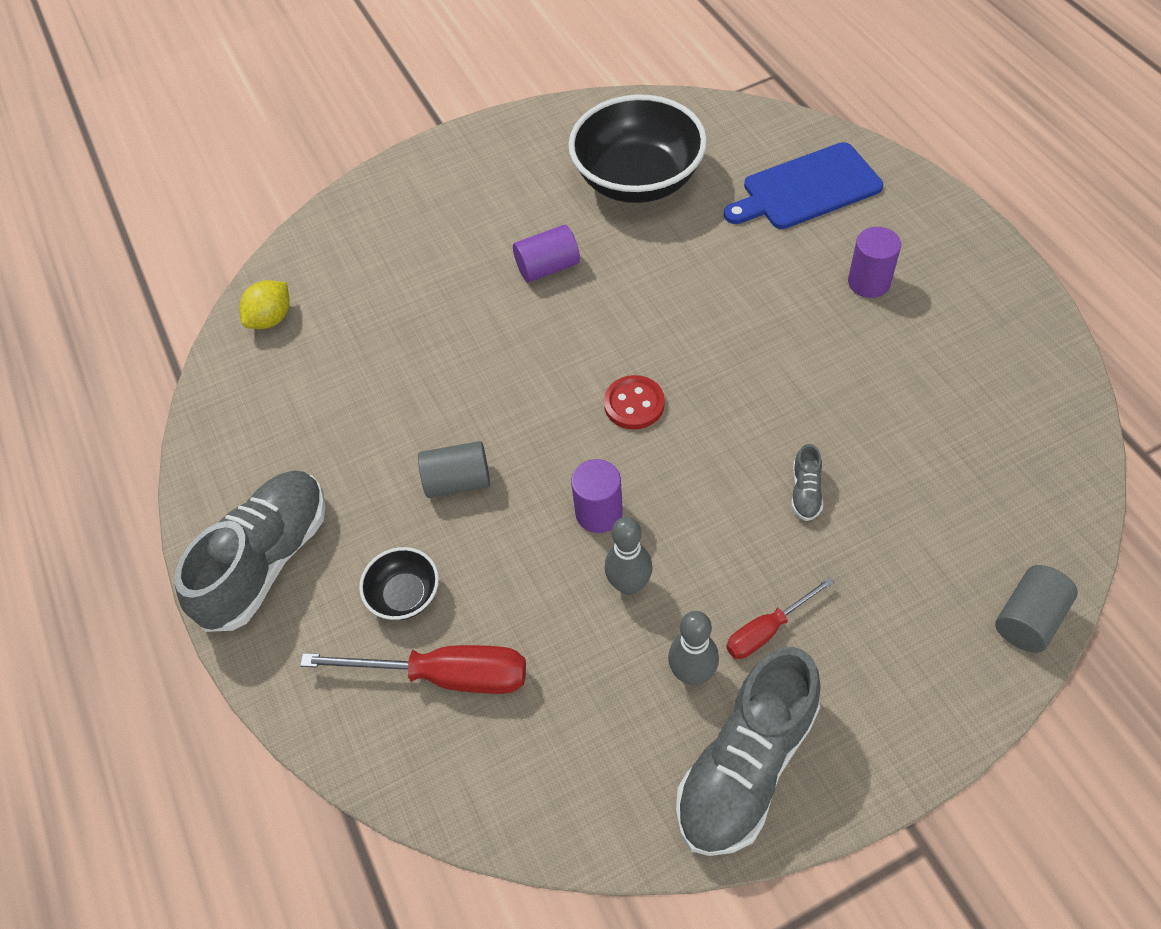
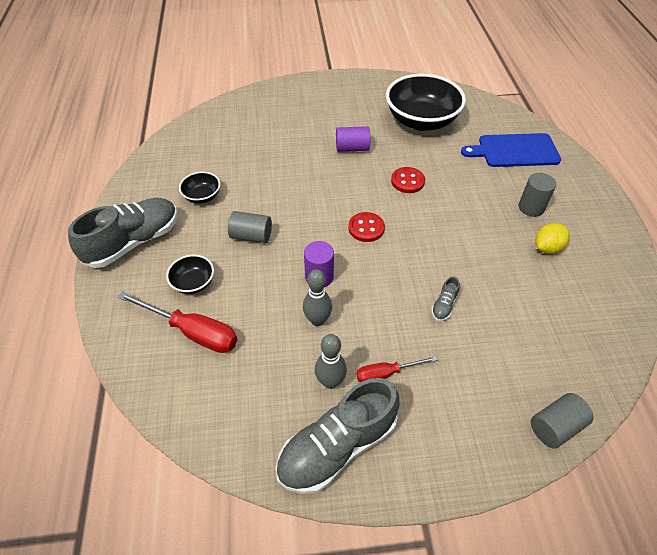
camera: 15 degrees right, 5 degrees down
(271, 319) = (199, 131): yellow lemon -> yellow lemon (547, 248)
(340, 439) = (202, 196): none -> black bowl
(663, 299) = (407, 181): none -> red button
(869, 282) = (531, 207): purple cylinder -> grey cylinder

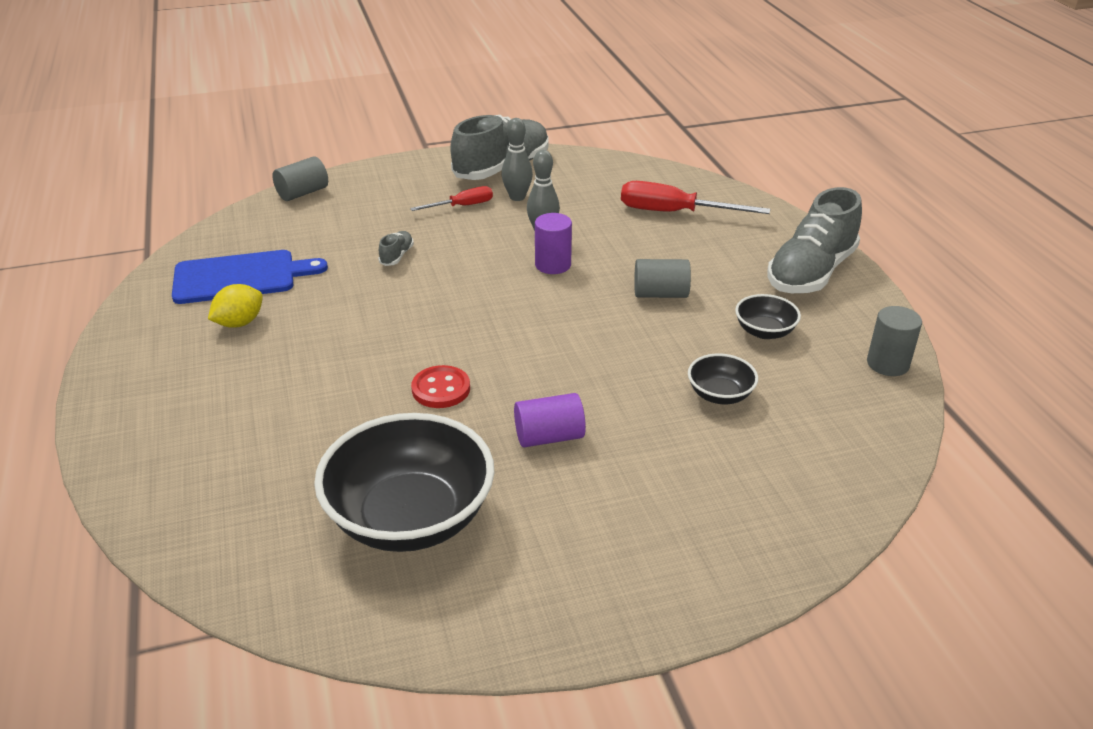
camera: 170 degrees right, 15 degrees down
(193, 283) = (702, 245): black bowl -> black bowl (720, 395)
(366, 228) = (502, 318): red button -> none
(514, 151) = (224, 470): blue cutting board -> blue cutting board (240, 277)
(531, 207) = (239, 371): grey cylinder -> grey cylinder (887, 364)

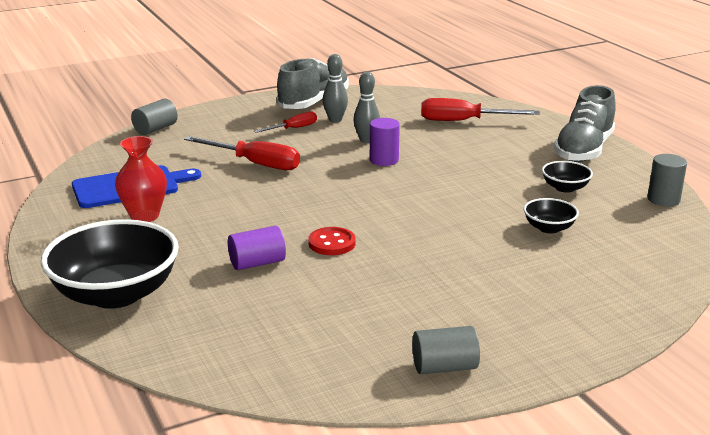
camera: 10 degrees left, 10 degrees down
(239, 323) = (144, 216): yellow lemon -> red vase
(397, 256) = (255, 164): grey shoe -> red screwdriver
(410, 517) = (346, 323): black bowl -> black bowl (116, 294)
(549, 437) = (431, 264): purple cylinder -> purple cylinder (257, 263)
(660, 294) = (476, 171): grey cylinder -> grey cylinder (444, 367)

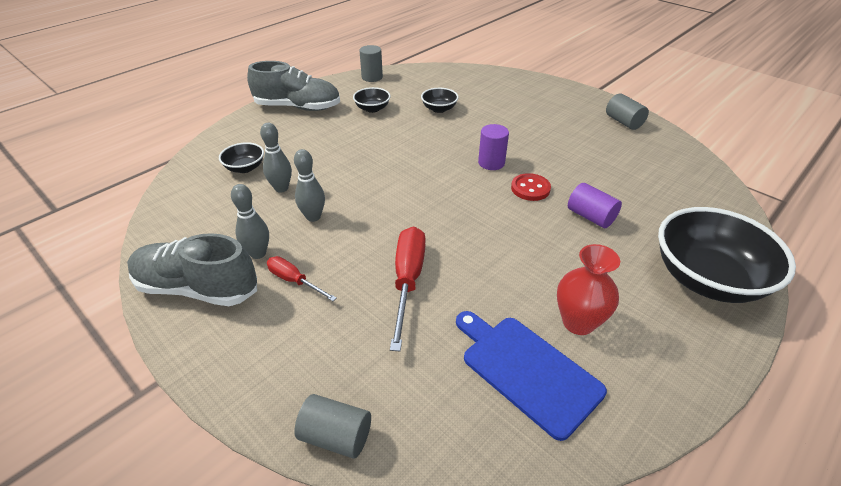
camera: 110 degrees left, 15 degrees up
(384, 160) = (358, 196): purple cylinder -> purple cylinder (491, 163)
(419, 132) = (281, 188): none -> grey bowling pin
(464, 121) = (245, 168): red screwdriver -> black bowl

